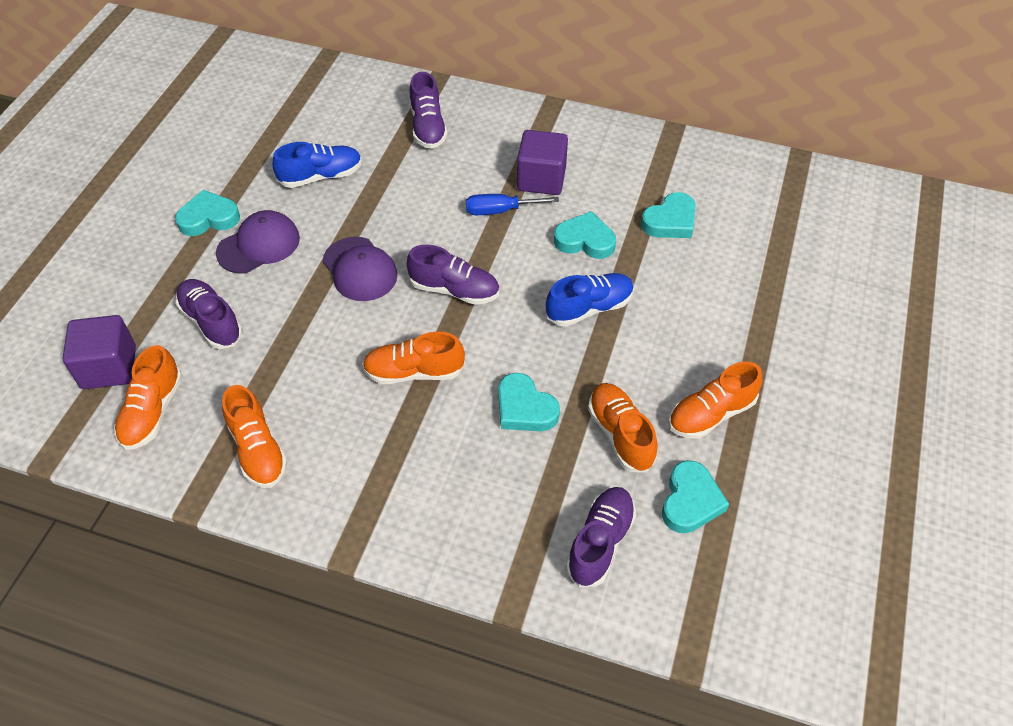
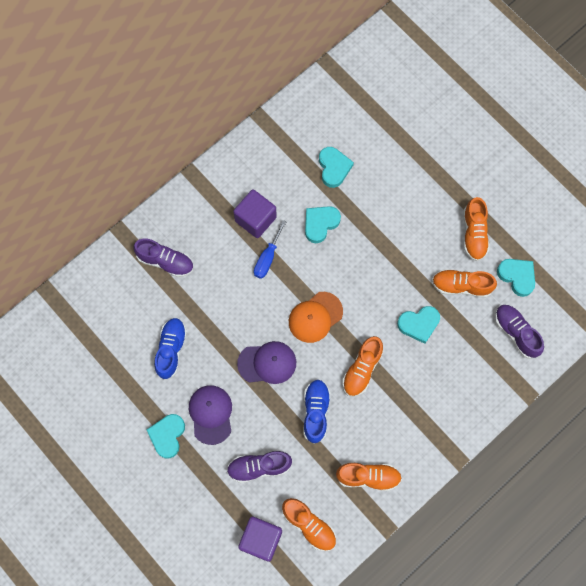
camera: 60 degrees left, 20 degrees up
(454, 290) = (315, 317): purple shoe -> orange cap
(589, 308) = (371, 251): blue shoe -> blue shoe (316, 412)

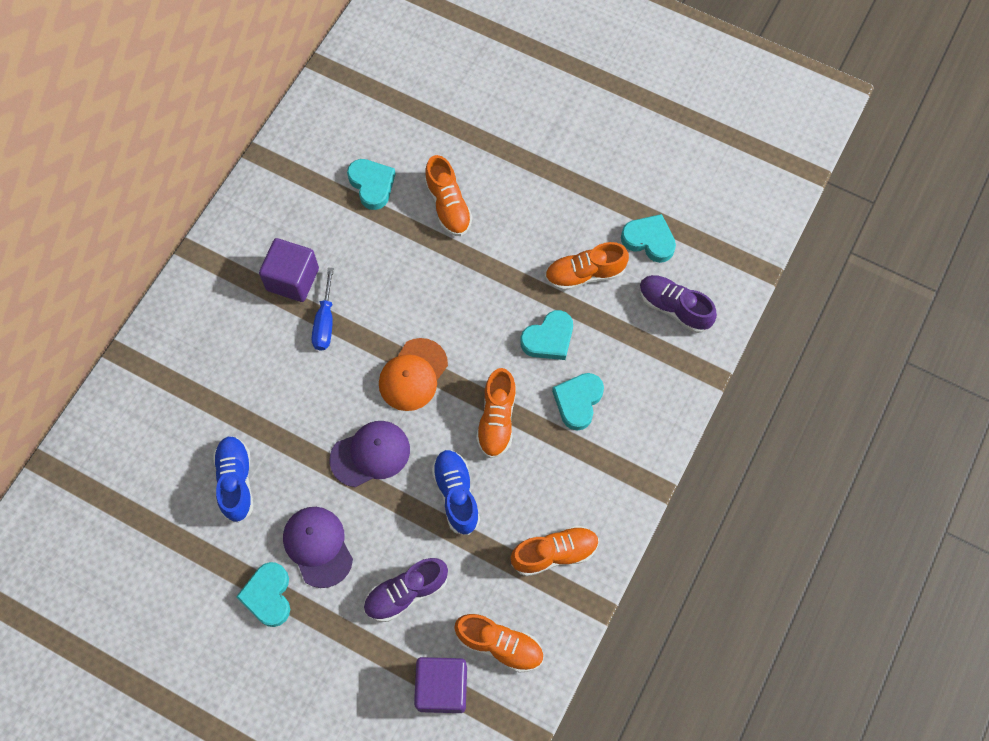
camera: 20 degrees left, 5 degrees down
(165, 261) = (191, 371): purple shoe -> none
(320, 224) = (379, 258): turquoise heart -> turquoise heart (578, 401)
(474, 234) = (577, 207): orange shoe -> orange shoe (448, 206)

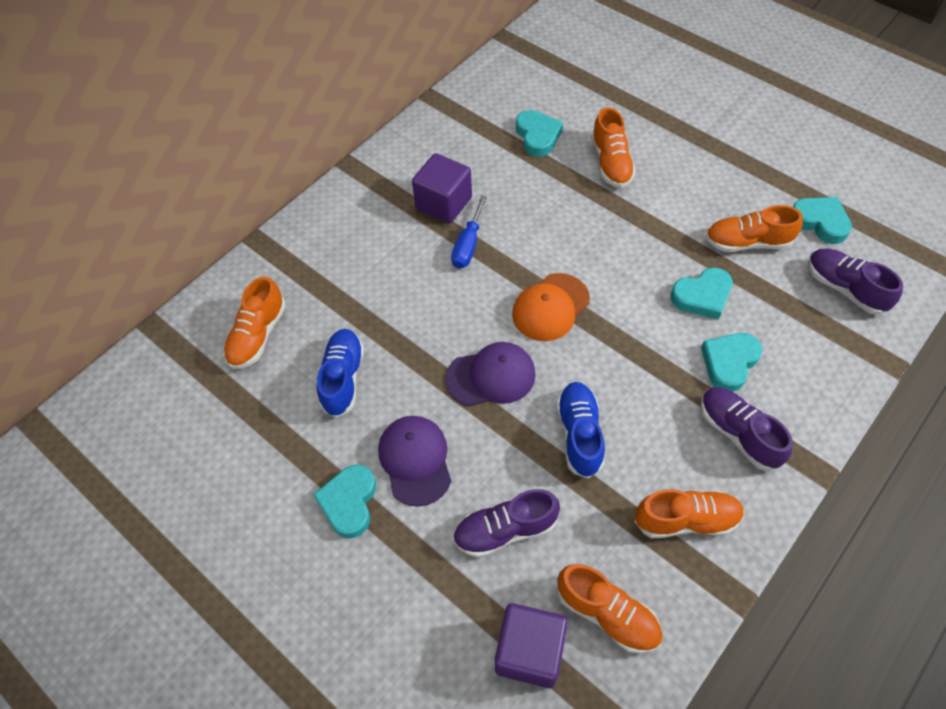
camera: 15 degrees right, 10 degrees down
(497, 419) = (635, 365): orange shoe -> orange shoe (258, 335)
(590, 467) = (738, 433): none -> purple shoe

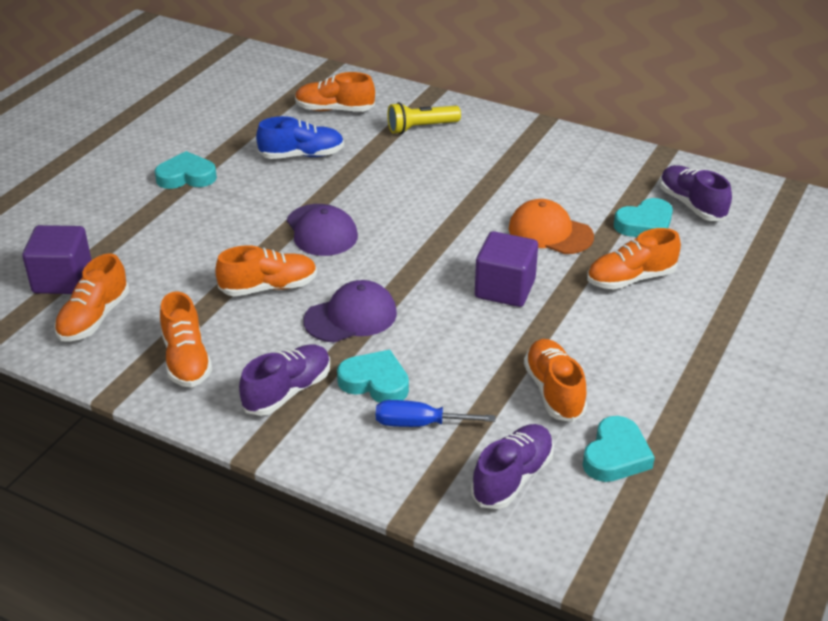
camera: 75 degrees right, 20 degrees down
(326, 263) = (421, 128): none -> yellow flashlight
(415, 460) = (228, 202): purple cap -> purple cap (351, 317)
(444, 203) = (519, 178): purple cube -> purple cube (505, 289)
(468, 245) = (472, 199): blue screwdriver -> blue screwdriver (419, 424)
(505, 530) = (168, 255): purple shoe -> purple shoe (691, 205)
(550, 307) = (411, 256): orange cap -> orange cap (550, 232)
(579, 434) = (269, 287): blue shoe -> orange shoe
(702, 296) = (460, 358): turquoise heart -> none

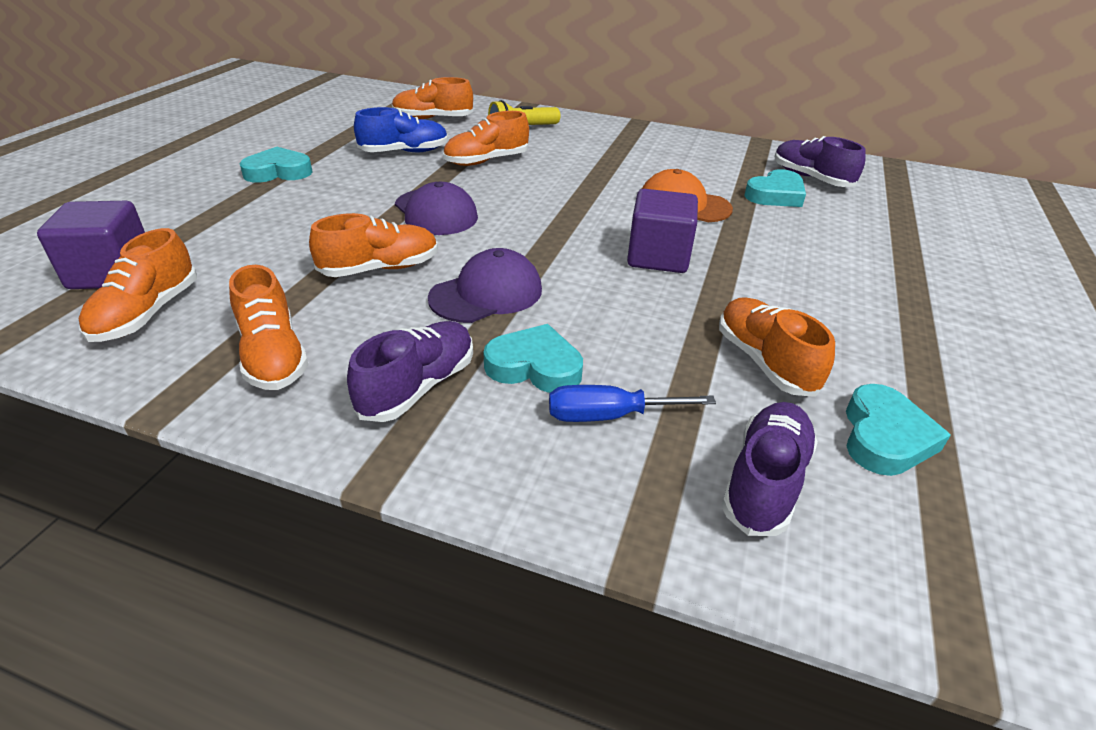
camera: 10 degrees left, 0 degrees up
(630, 279) = (788, 241): orange shoe -> orange shoe (486, 161)

